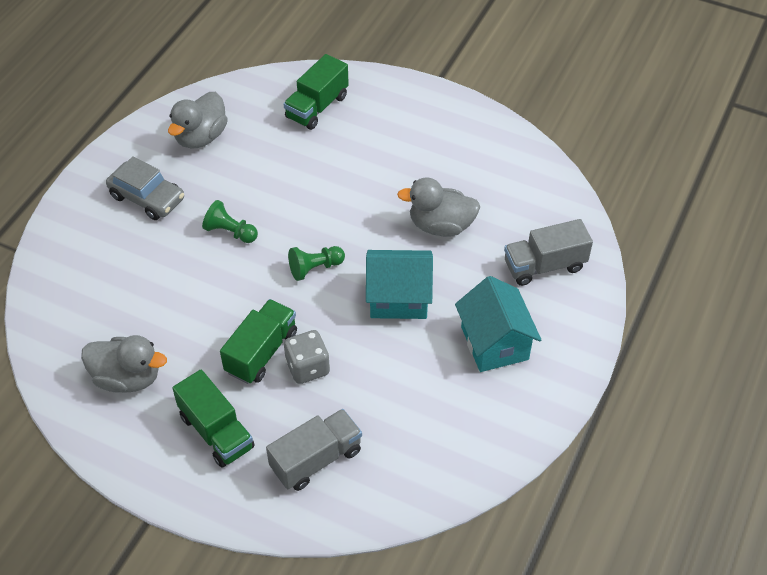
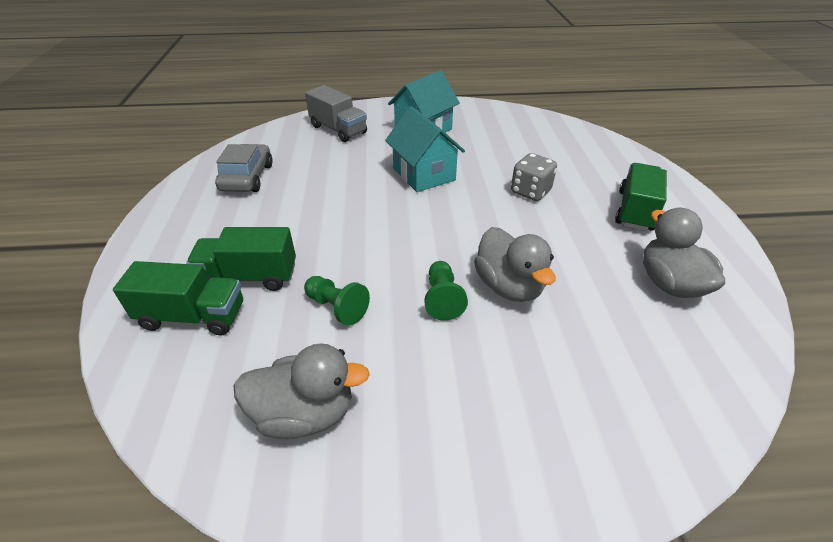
camera: 120 degrees left, 10 degrees down
(147, 197) = (456, 410): grey car -> grey car (247, 177)
(261, 352) = (546, 218): green truck -> green truck (249, 277)
(315, 268) = (434, 224): green pawn -> green pawn (337, 307)
(316, 459) = (589, 163): grey truck -> none
(441, 226) = (331, 178): grey duck -> grey duck (509, 286)

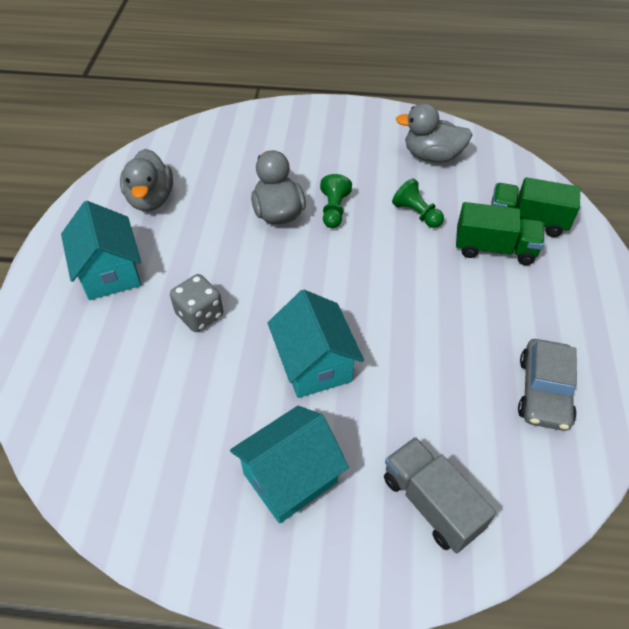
camera: 170 degrees left, 10 degrees up
(635, 211) = (110, 272): green truck -> turquoise house

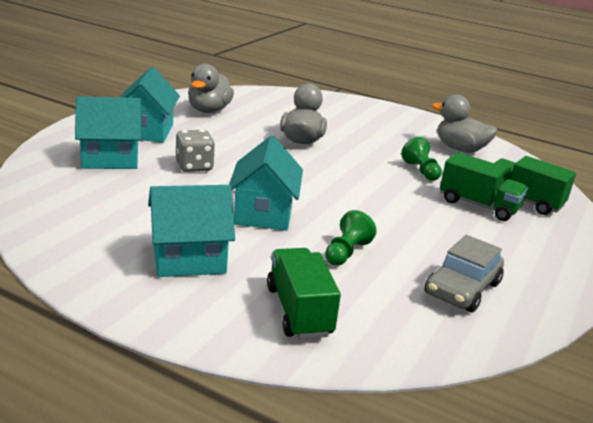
camera: 20 degrees right, 25 degrees down
(105, 345) = (110, 159): none -> turquoise house
(334, 210) = (349, 151): green pawn -> green pawn (346, 252)
(431, 503) = (299, 311): grey truck -> green truck

